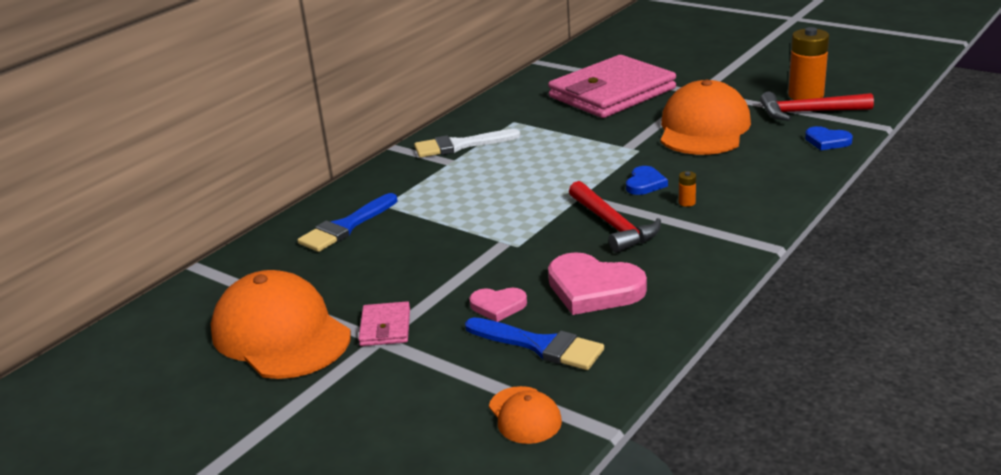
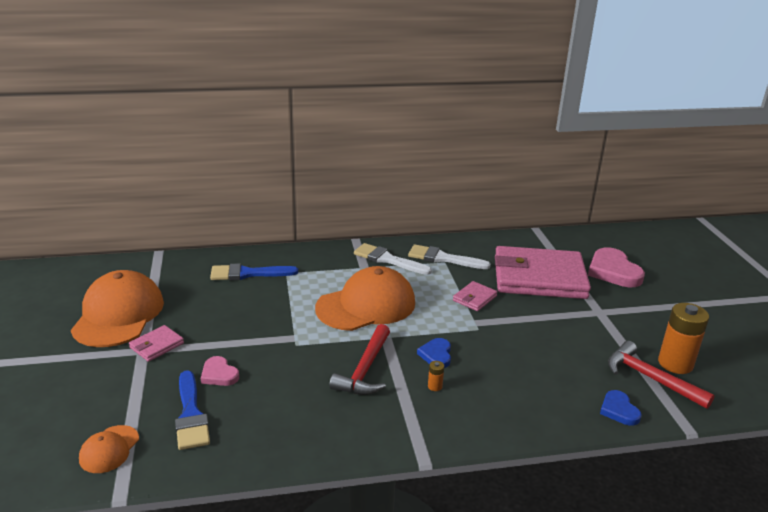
camera: 40 degrees right, 0 degrees up
(507, 120) = (443, 258): none -> white brush
(593, 132) = (474, 298): none -> pink wallet
(593, 289) = (278, 402): pink heart -> pink heart (613, 271)
(645, 183) = (436, 355): blue heart -> blue heart turned 120 degrees clockwise
(704, 128) = (549, 341): orange cap -> orange cap (366, 305)

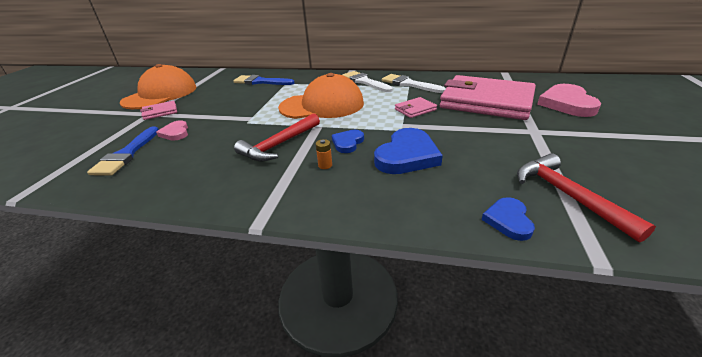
camera: 25 degrees right, 5 degrees up
(109, 449) = (52, 166): orange cap -> none
(504, 361) = (407, 156): none -> blue heart
(675, 363) = (608, 186): orange battery -> none

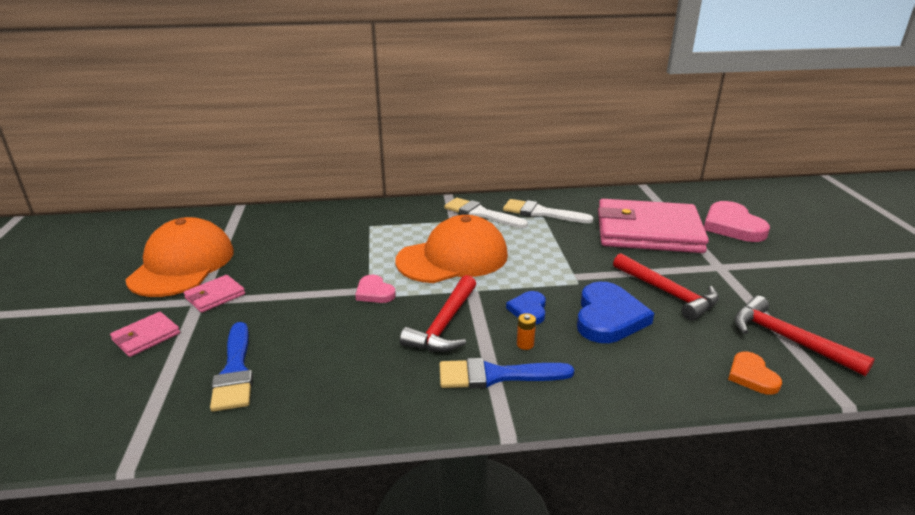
camera: 20 degrees left, 5 degrees down
(175, 133) = (277, 327): pink heart -> pink heart (374, 292)
(260, 82) = (329, 226): blue brush -> blue brush (496, 375)
(415, 109) = (575, 251): pink wallet -> pink wallet (146, 337)
(472, 145) = (667, 293): none -> red hammer
(508, 220) = (752, 376): blue heart -> orange heart

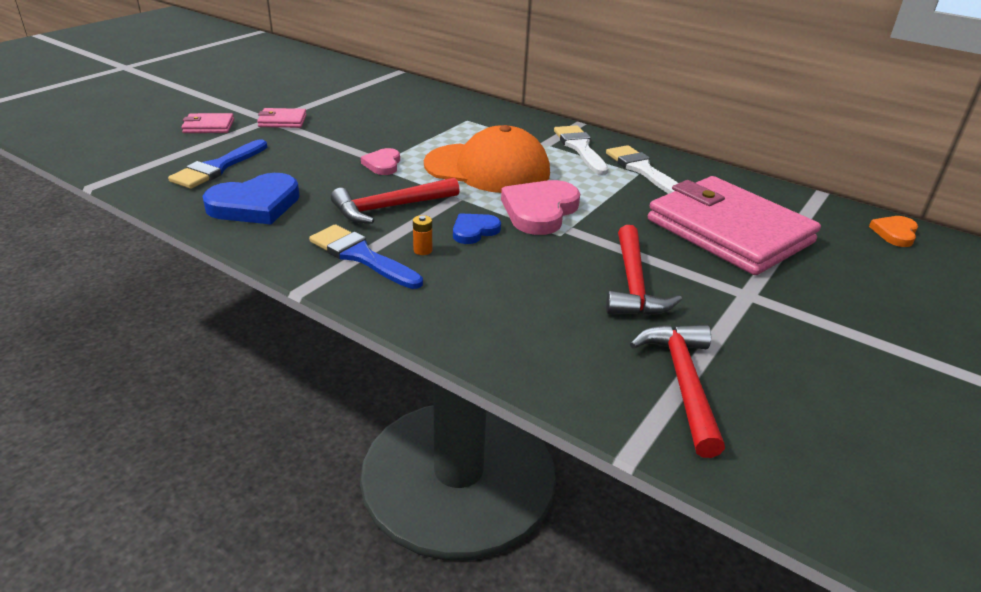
camera: 40 degrees right, 5 degrees up
(182, 265) = (297, 94): orange cap -> none
(608, 317) = (532, 270): blue heart -> blue heart (255, 205)
(732, 226) = (856, 272): pink heart -> pink heart (540, 211)
(752, 376) = (574, 381): orange heart -> orange heart (895, 233)

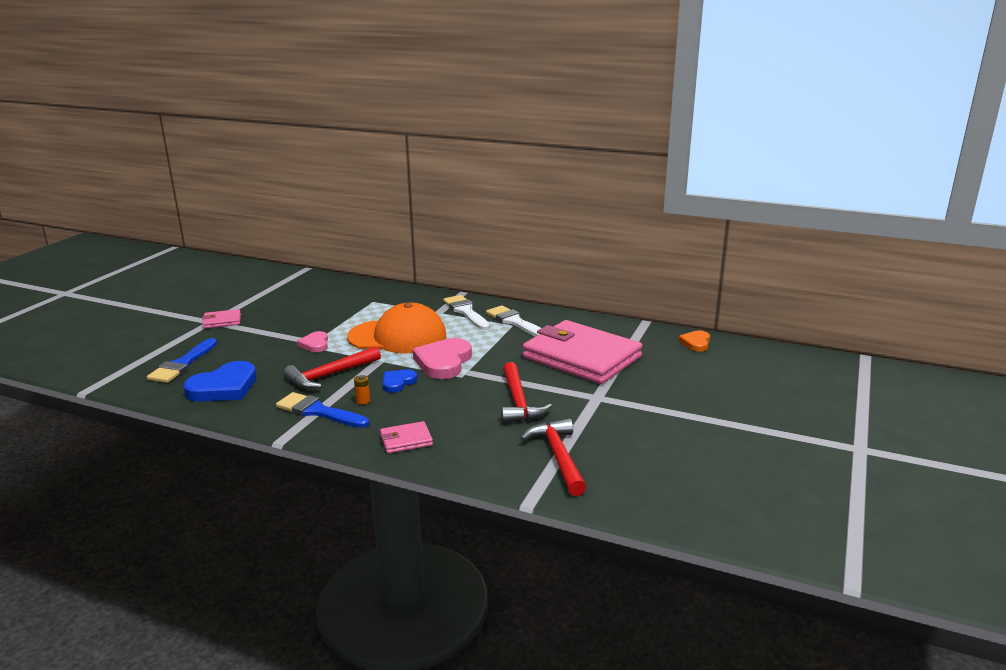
camera: 10 degrees left, 10 degrees down
(209, 126) = (161, 333): pink wallet -> pink wallet (406, 440)

